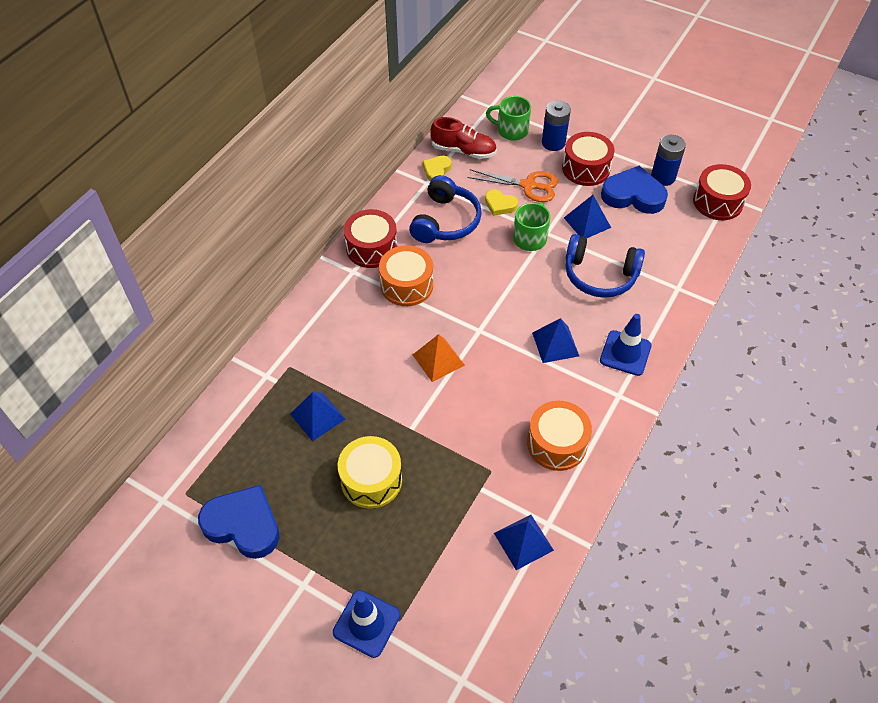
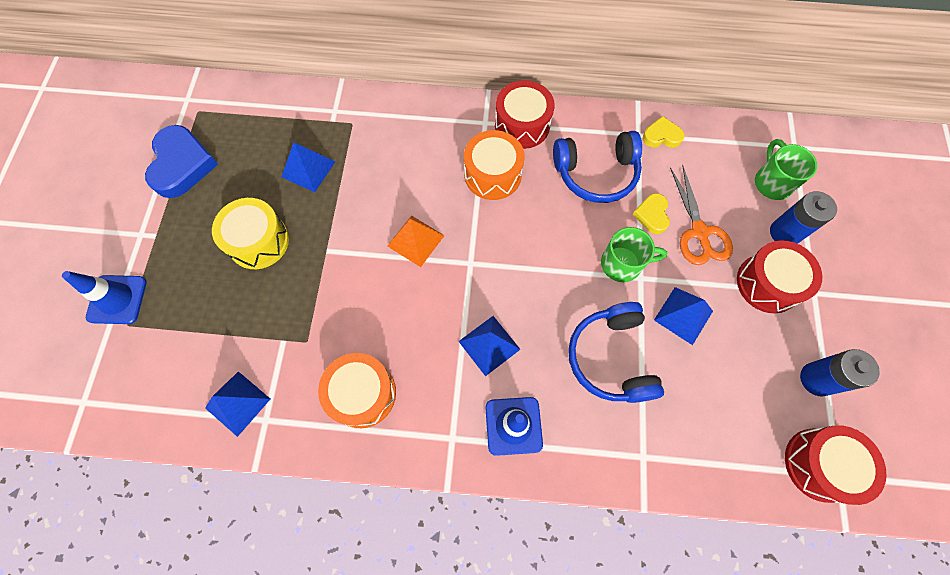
camera: 65 degrees right, 15 degrees up
(463, 151) = (707, 149): red shoe -> none
(633, 195) = (761, 353): blue heart -> none

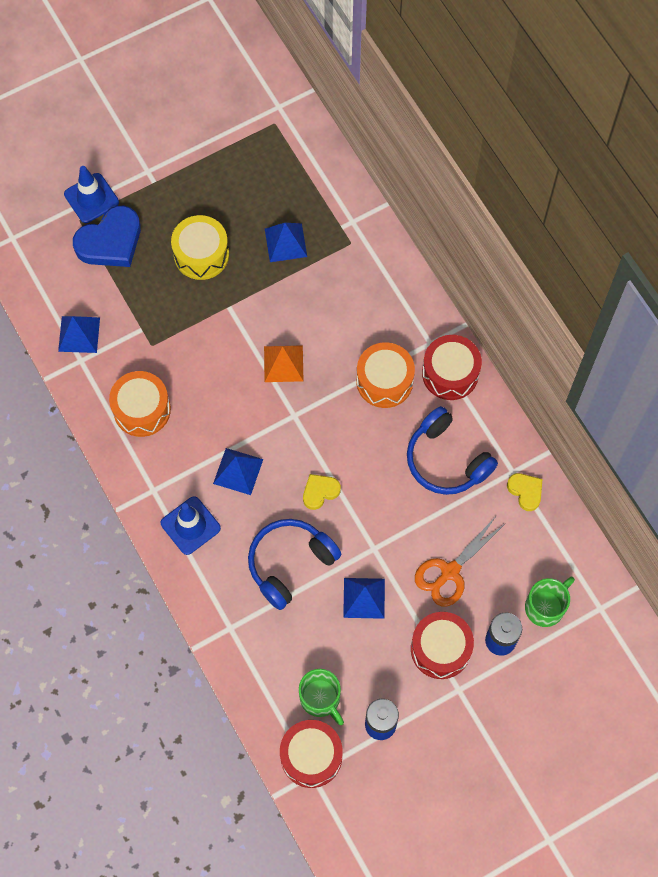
camera: 55 degrees right, 0 degrees up
(182, 165) = (221, 152): blue heart -> blue heart (110, 241)
(622, 264) = (376, 528): green mug -> green mug (321, 699)
(652, 215) = (439, 526): yellow heart -> yellow heart (320, 492)

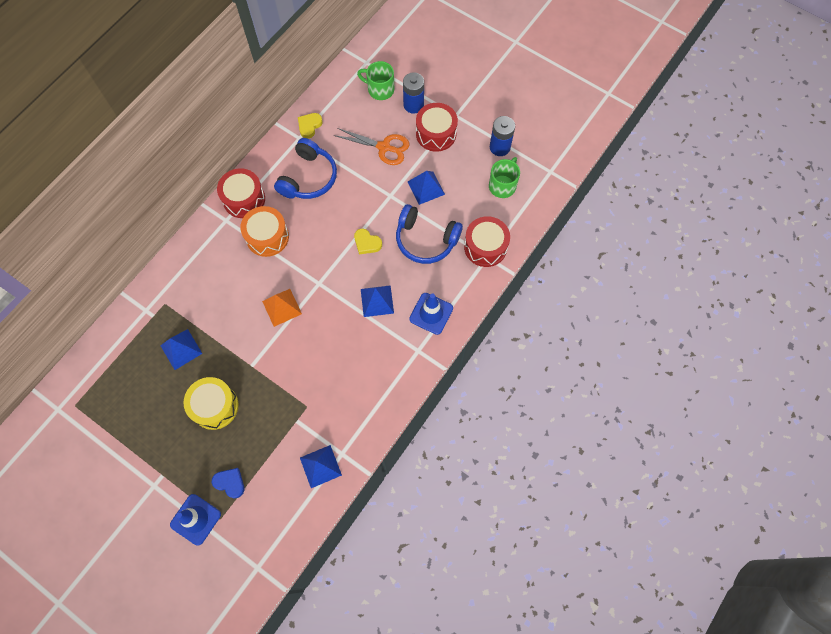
camera: 115 degrees left, 0 degrees up
(110, 241) = (230, 483): blue heart -> blue heart, size x0.53
(142, 409) = (361, 388): orange drum -> none
(311, 756) = (540, 176): red drum -> red drum (485, 247)

